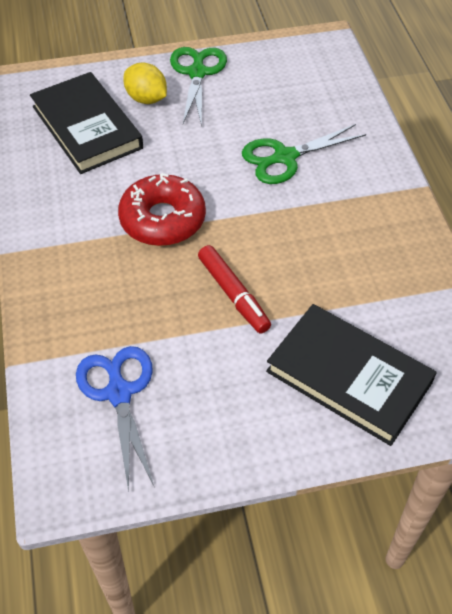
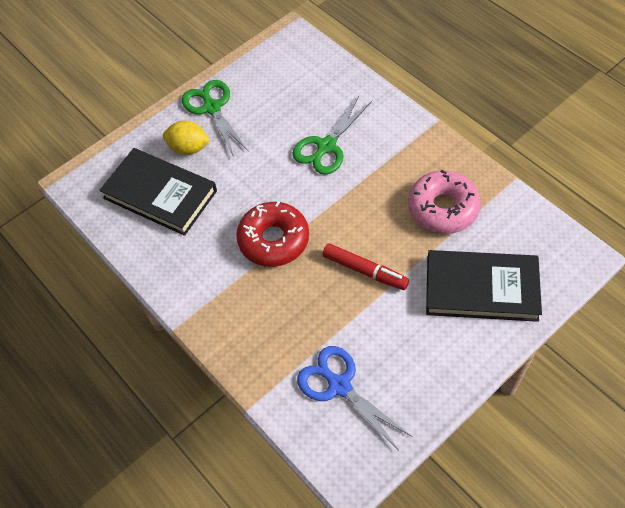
camera: 25 degrees left, 5 degrees up
(366, 274) = (443, 208): none -> pink donut

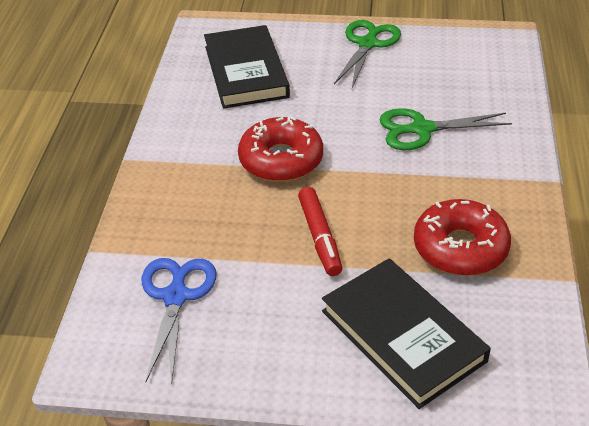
camera: 45 degrees right, 15 degrees down
(189, 148) = (310, 57): yellow lemon -> none
(443, 208) = (460, 248): pink donut -> red donut

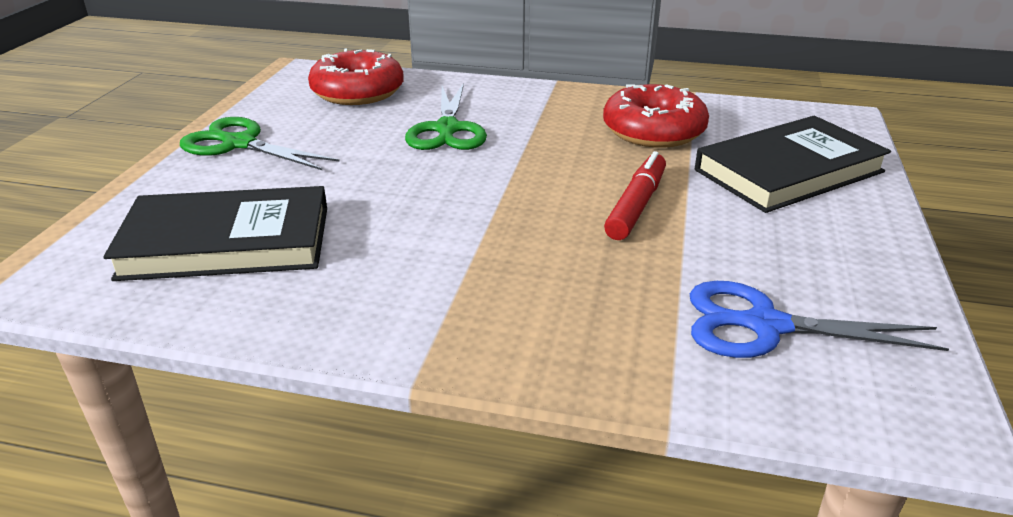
camera: 85 degrees left, 10 degrees down
(281, 160) = (472, 223): red donut -> red donut (358, 92)
(320, 237) = (636, 205): red marker -> red marker turned 60 degrees counterclockwise

